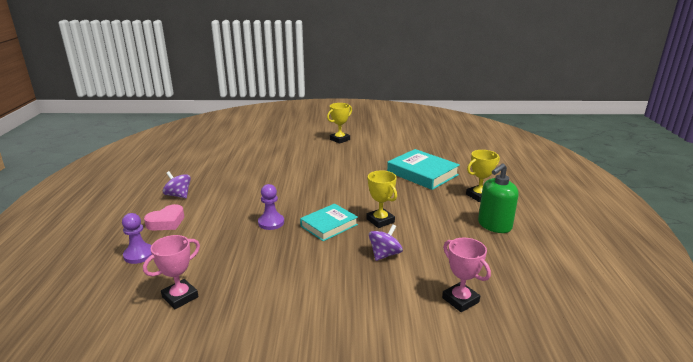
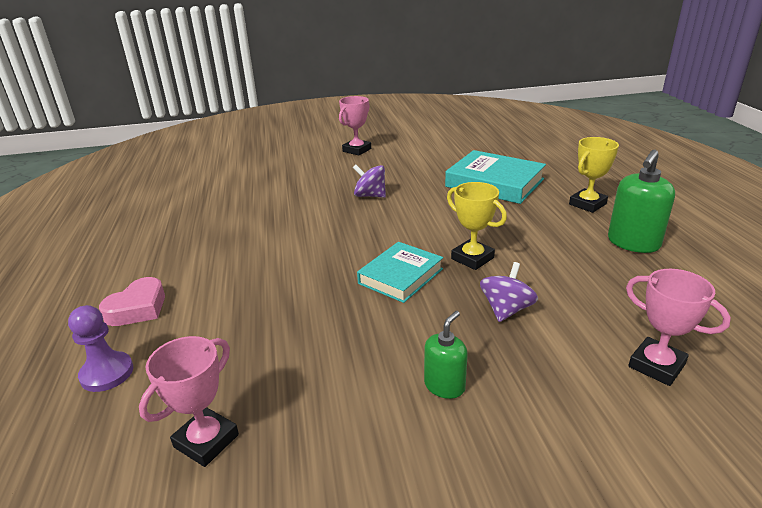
camera: 10 degrees left, 5 degrees up
(178, 195) = (143, 261): purple spinning top -> purple spinning top (370, 195)
(271, 222) = (310, 285): purple pawn -> none
(324, 291) = (444, 386): none -> green soap dispenser
(339, 139) = (357, 150): yellow trophy -> pink trophy

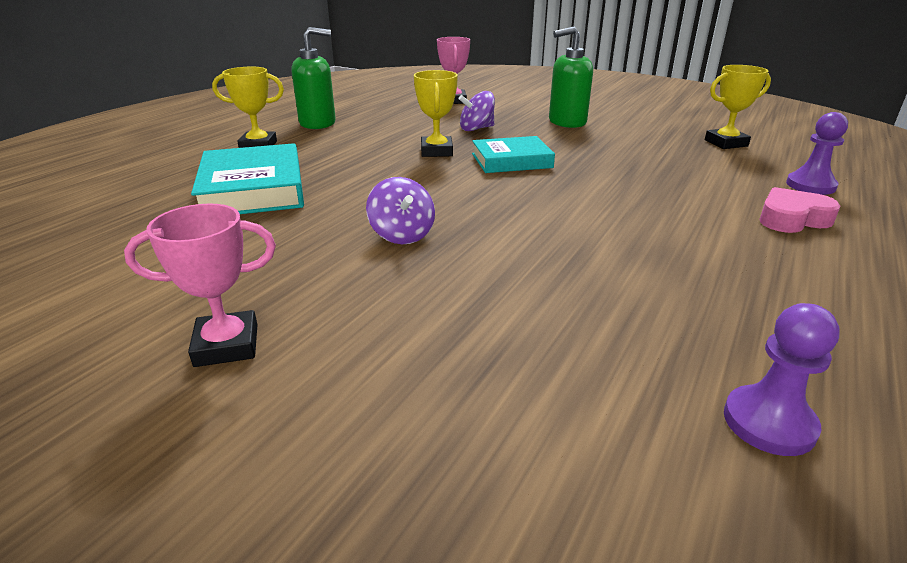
camera: 140 degrees left, 0 degrees up
(166, 195) = (769, 423): none -> purple pawn
(206, 441) = (726, 143): pink trophy -> yellow trophy
(444, 386) = (567, 122): green soap dispenser -> green soap dispenser, size x1.65

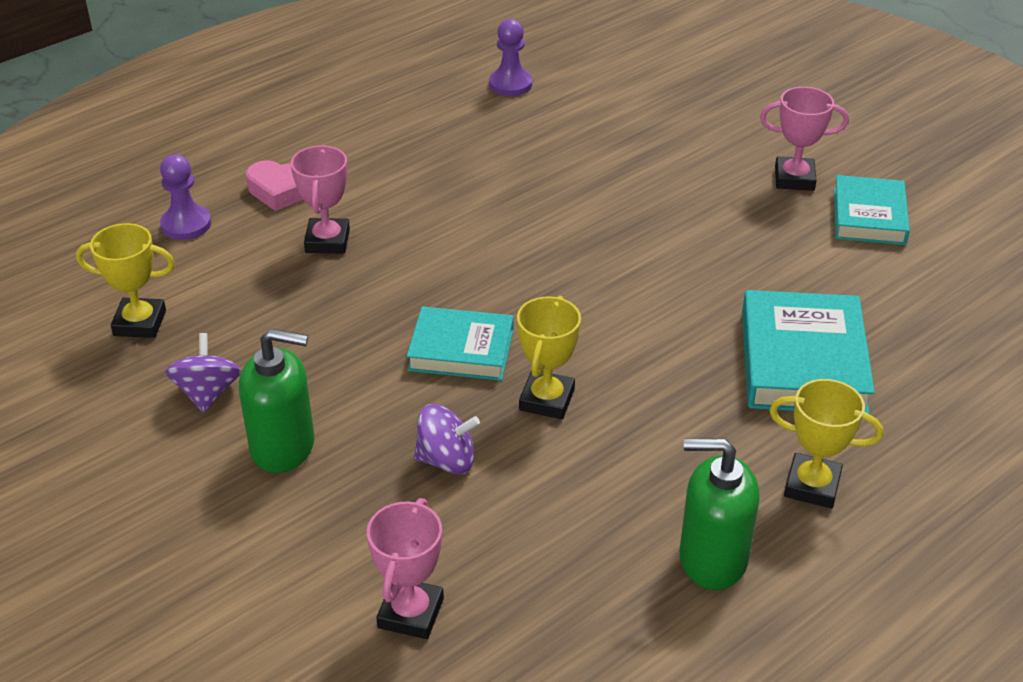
camera: 160 degrees left, 10 degrees up
(132, 313) = (869, 216): none -> turquoise book
(402, 235) = (650, 249): purple spinning top -> purple spinning top (207, 393)
(688, 194) = (327, 241): none -> pink trophy

